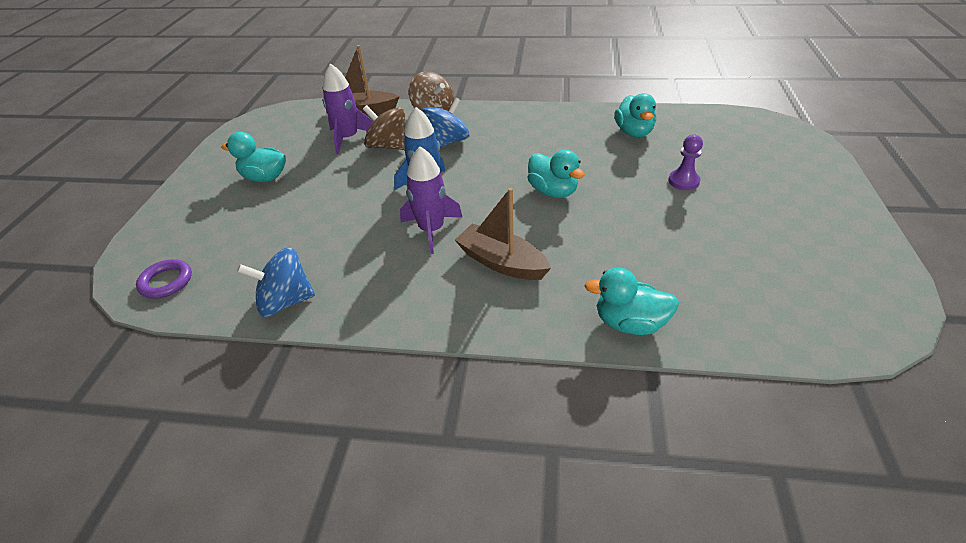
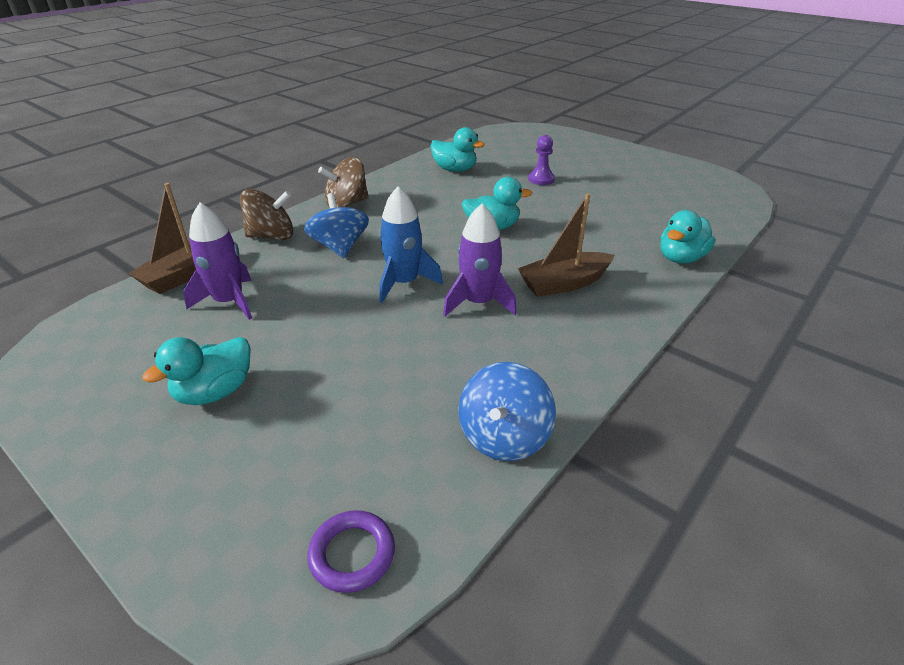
camera: 60 degrees left, 5 degrees down
(388, 146) = (291, 281): brown spinning top -> brown spinning top (346, 204)

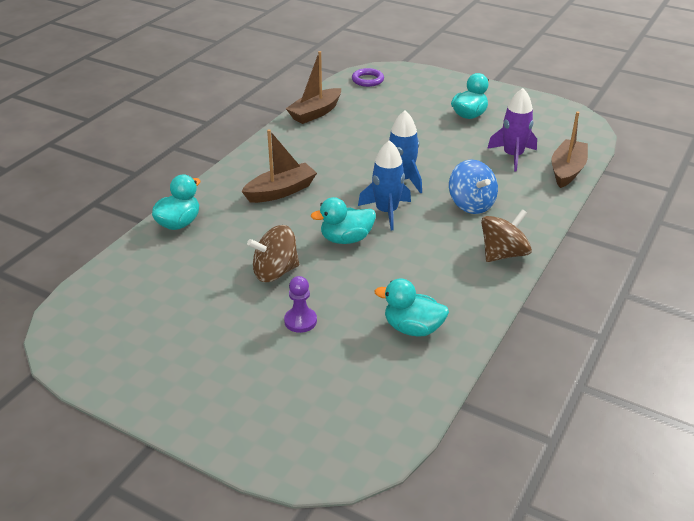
camera: 170 degrees right, 0 degrees up
(271, 236) = (538, 209): brown spinning top -> brown spinning top (275, 272)
(439, 248) = (386, 212): none -> blue rocket
(478, 303) = (342, 171): purple rocket -> none
(503, 436) = (315, 113): blue spinning top -> brown boat

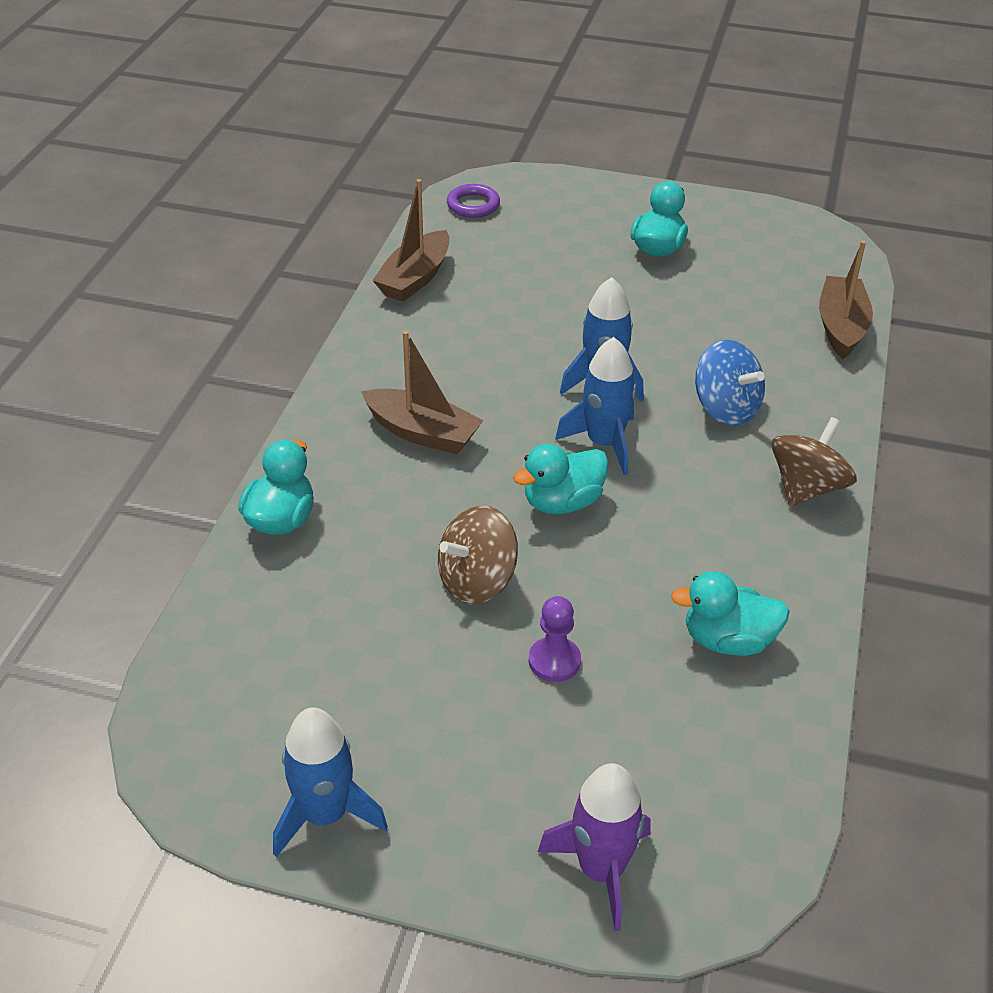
camera: 15 degrees left, 5 degrees up
(128, 376) = (325, 814): none -> blue rocket
(281, 191) = (422, 433): brown boat -> brown boat turned 75 degrees clockwise
(513, 156) = (752, 313): purple rocket -> purple rocket (601, 869)

